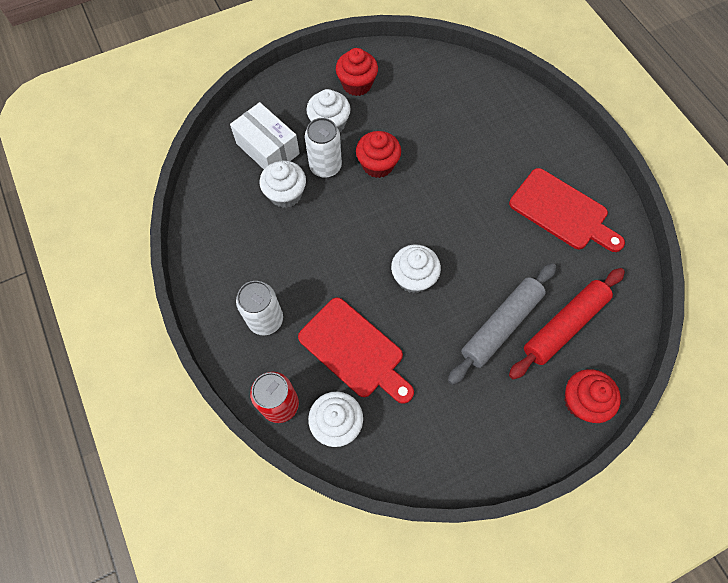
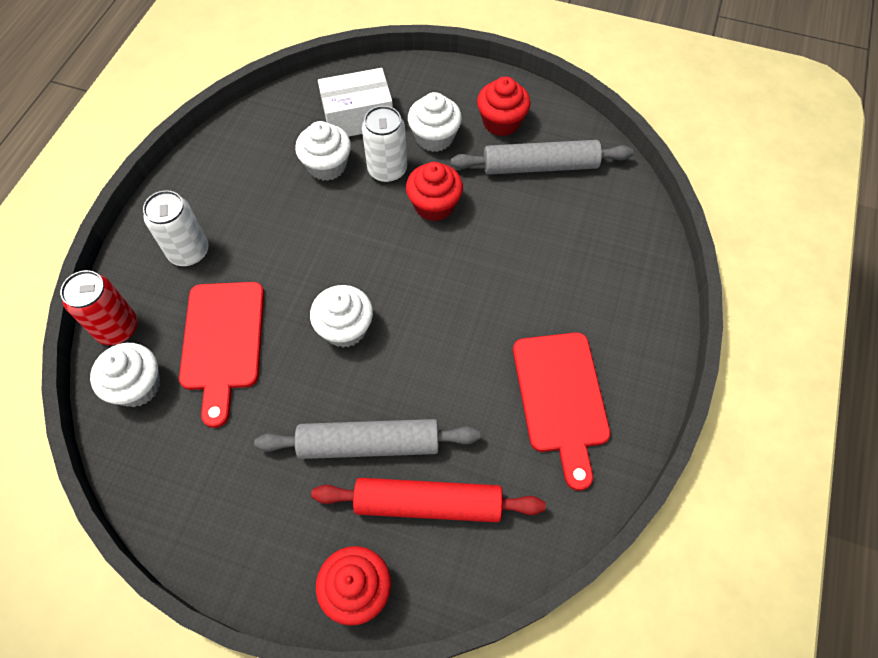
camera: 45 degrees right, 5 degrees down
(267, 148) = (358, 117): white box -> white box turned 75 degrees clockwise
(408, 93) = (540, 166): none -> grey rolling pin

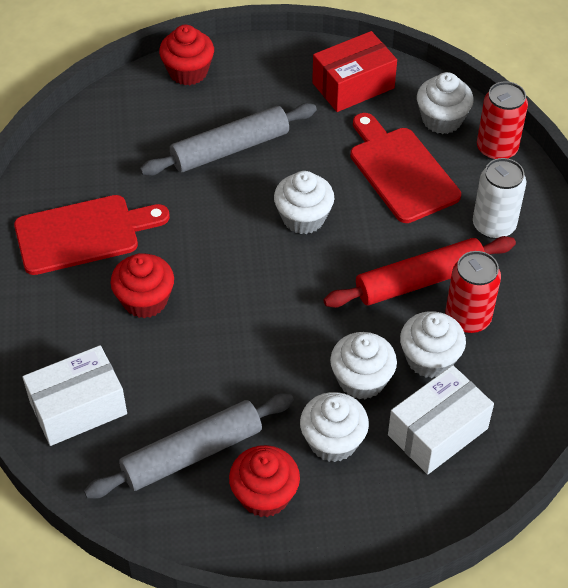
camera: 155 degrees right, 10 degrees down
(189, 476) = (353, 85): none -> red box
(275, 184) = (467, 318): none -> red can
(387, 170) = (361, 380): white can -> white cupcake
(428, 503) = (163, 131): red rolling pin -> red rolling pin (420, 281)
(434, 205) = (287, 360): red cupcake -> red cupcake (145, 300)
(561, 398) = (83, 234): red cutting board -> red cutting board turned 105 degrees clockwise
(616, 230) = (78, 408): none -> white box

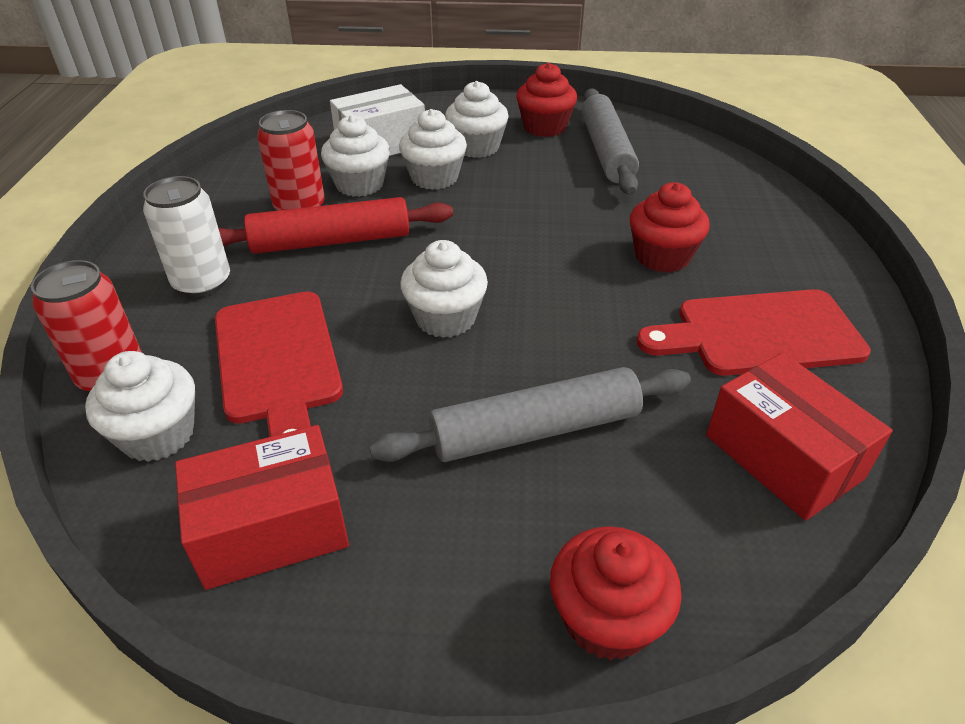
camera: 170 degrees left, 10 degrees down
(78, 408) = (721, 185): white box -> none
(90, 152) = (783, 457): none -> red box
(192, 453) = (606, 151): grey rolling pin -> grey rolling pin turned 75 degrees counterclockwise

